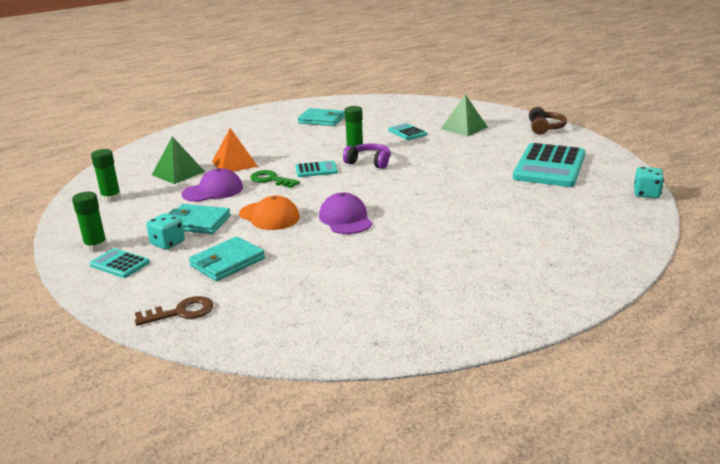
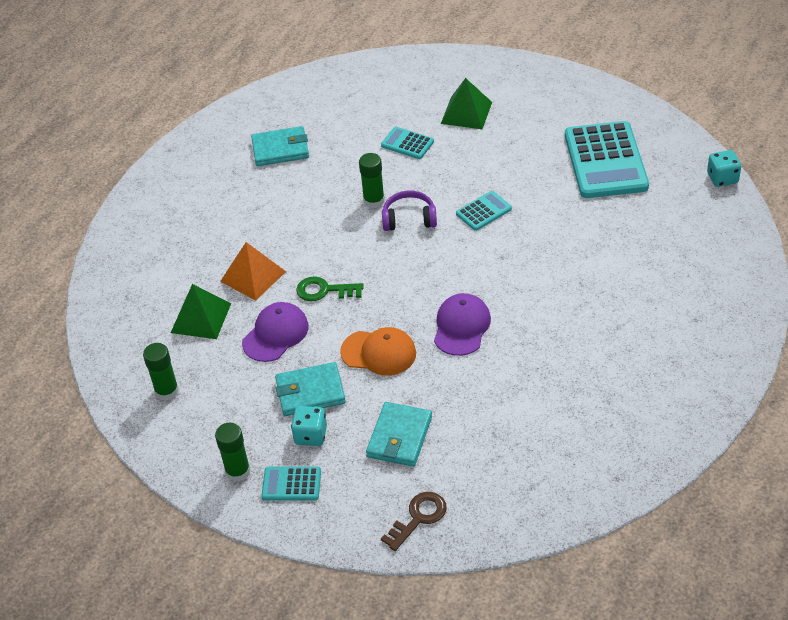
camera: 25 degrees left, 20 degrees up
(316, 170) = (360, 254): turquoise calculator -> turquoise calculator (483, 211)
(345, 219) = (461, 326): purple cap -> purple cap turned 60 degrees clockwise
(545, 128) = (556, 84): brown headphones -> none

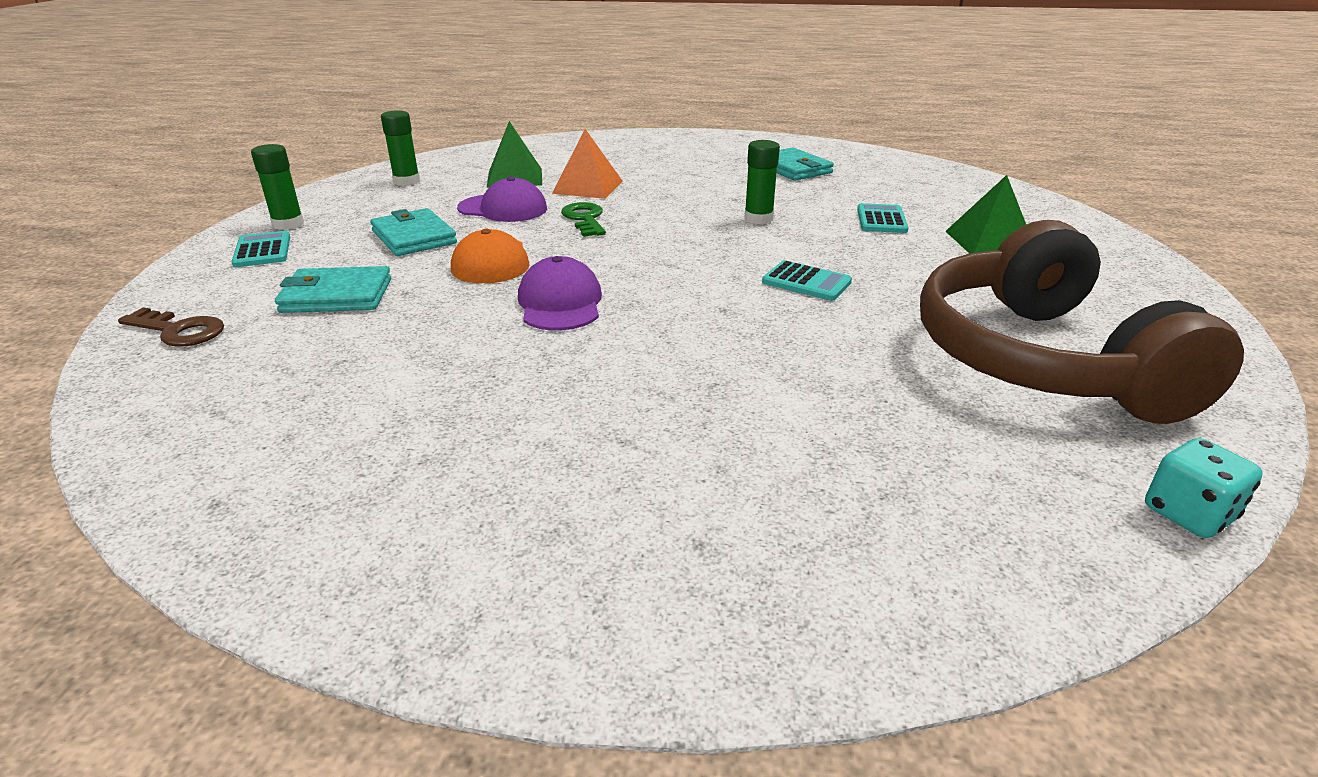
camera: 65 degrees right, 15 degrees down
(310, 435) = (342, 248): turquoise dice -> none
(409, 219) = (745, 241): purple headphones -> none
(461, 326) = (560, 303): purple cap -> purple cap turned 90 degrees counterclockwise
(605, 161) = (1041, 360): turquoise calculator -> brown headphones

